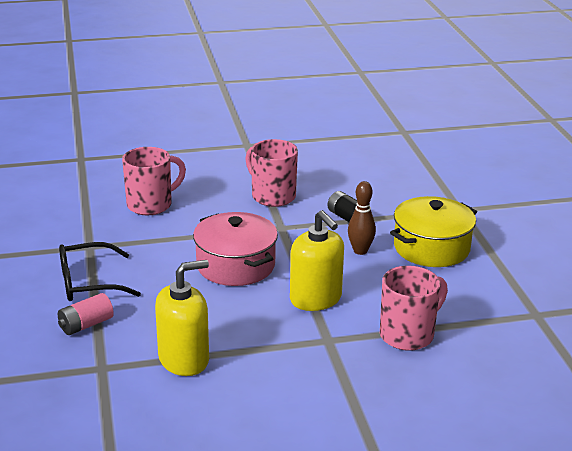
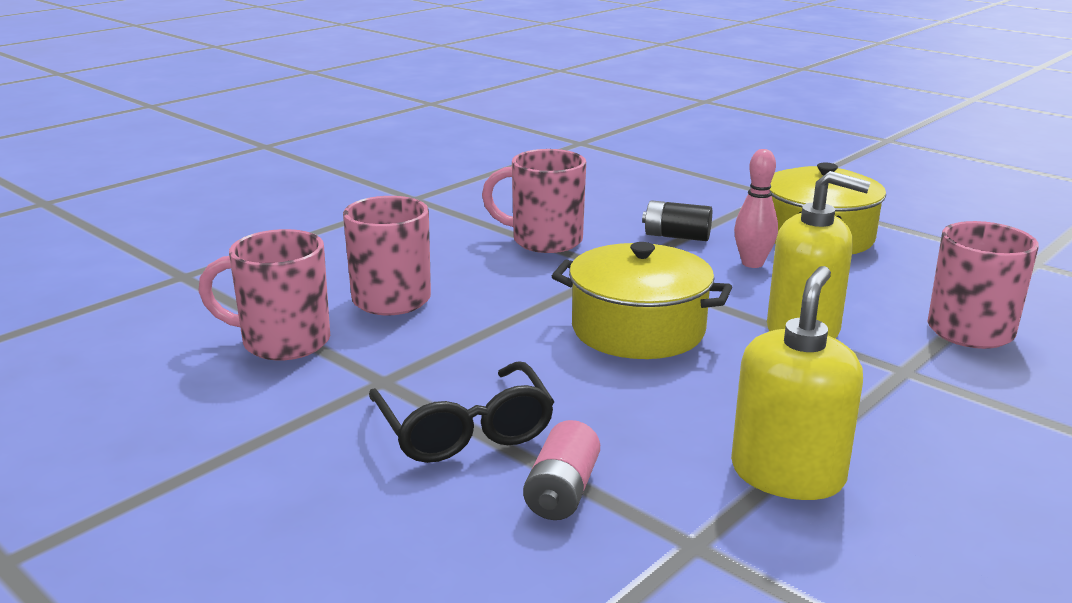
camera: 35 degrees left, 5 degrees down
(76, 211) = (282, 342): none -> pink mug
(88, 283) = (464, 430): black glasses -> black glasses turned 60 degrees counterclockwise
(235, 265) = (638, 329): pink pot -> yellow pot
(360, 251) = (752, 263): brown bowling pin -> pink bowling pin

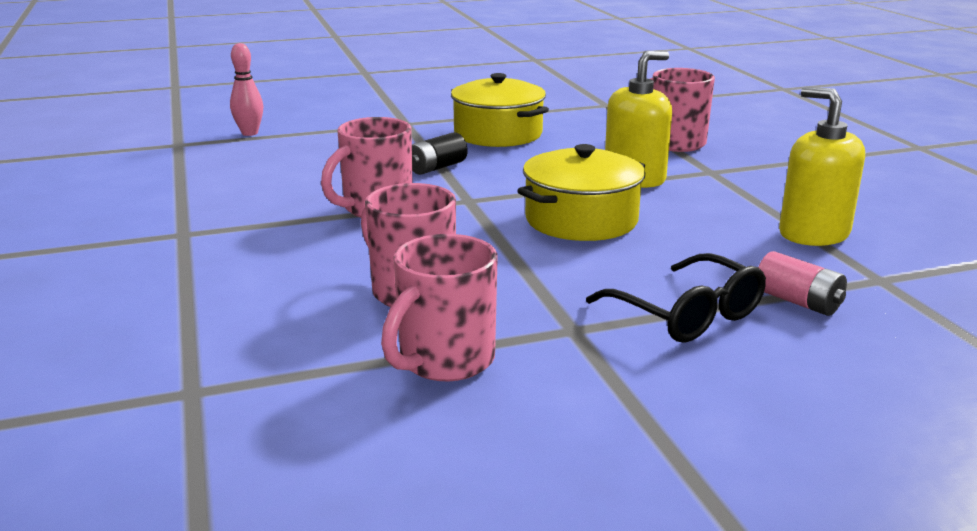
camera: 60 degrees left, 0 degrees up
(464, 430) = (687, 315): black glasses -> black glasses turned 45 degrees clockwise
(752, 263) = (516, 161): pink bowling pin -> pink bowling pin (249, 133)

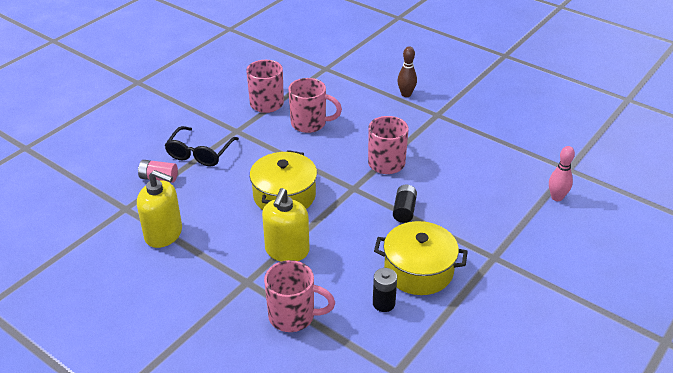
camera: 145 degrees right, 15 degrees up
(159, 276) = (406, 94): none -> brown bowling pin
(567, 128) = (383, 303): none -> black battery
(687, 315) = (200, 153): black glasses -> black glasses turned 90 degrees counterclockwise

